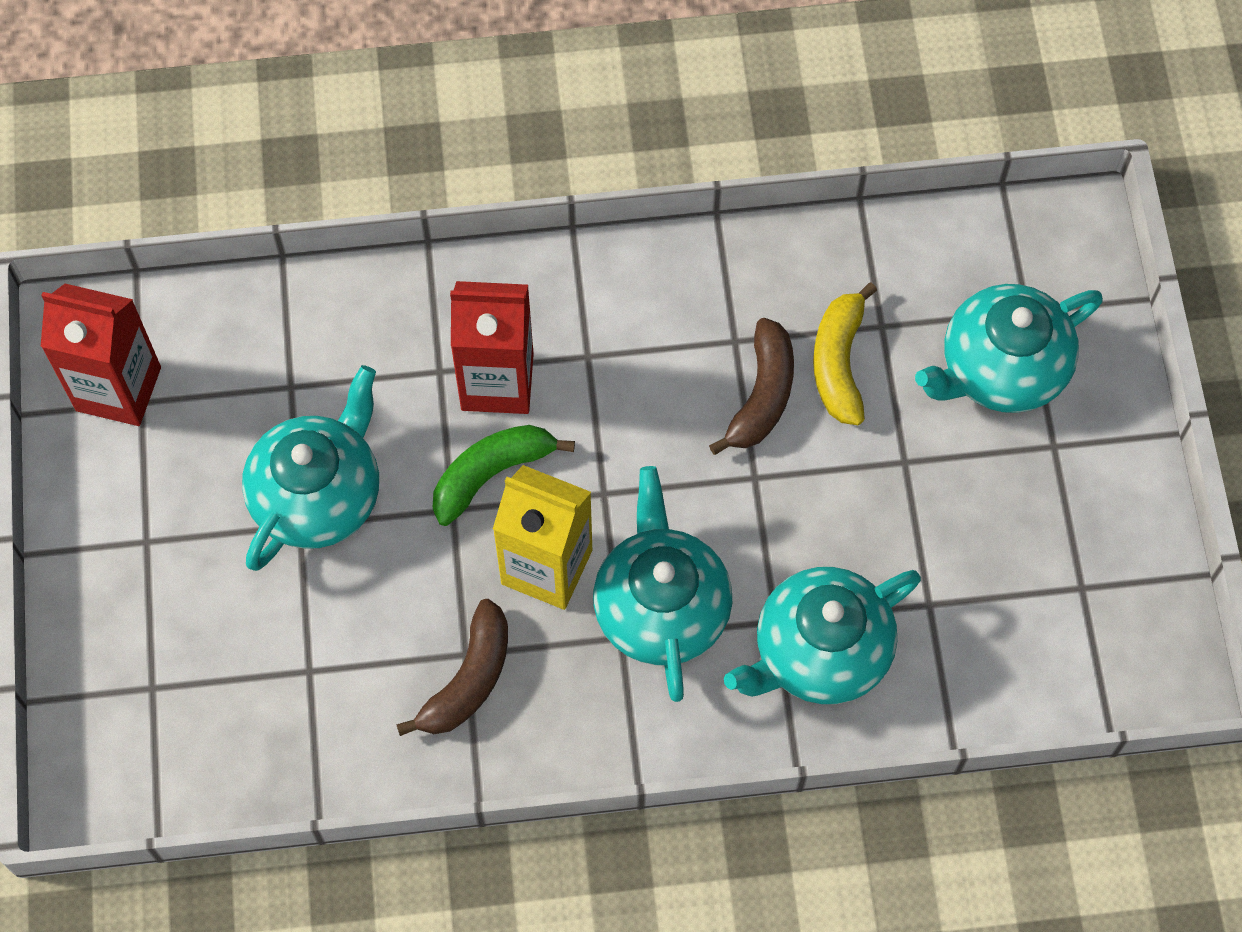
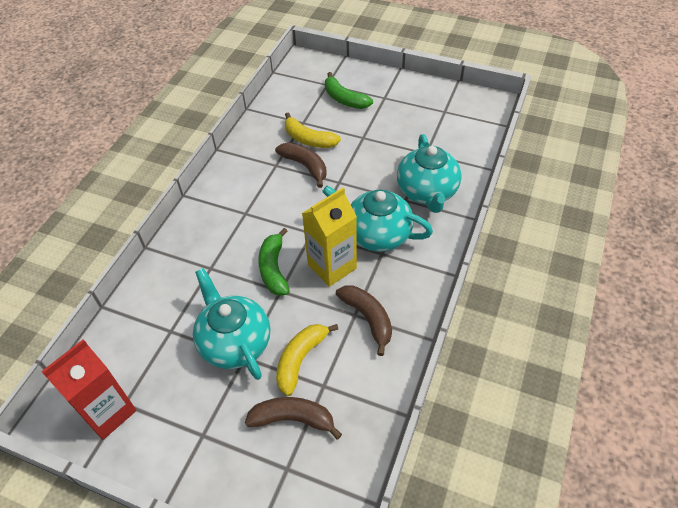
camera: 60 degrees left, 15 degrees down
(232, 655) = (293, 419): none -> brown banana
(338, 612) = (300, 359): none -> yellow banana
(497, 381) = (232, 249): red carton -> none
(1000, 369) = (344, 99): turquoise teapot -> green banana

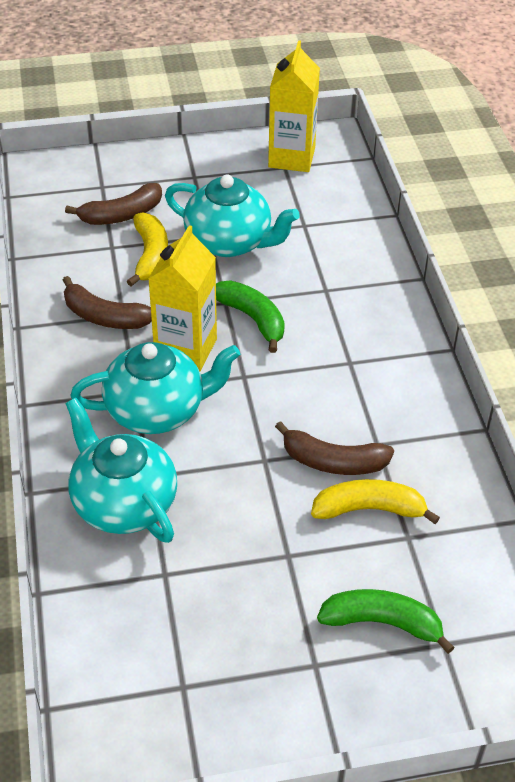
camera: 145 degrees right, 5 degrees down
(108, 412) = (291, 158): red carton -> yellow carton

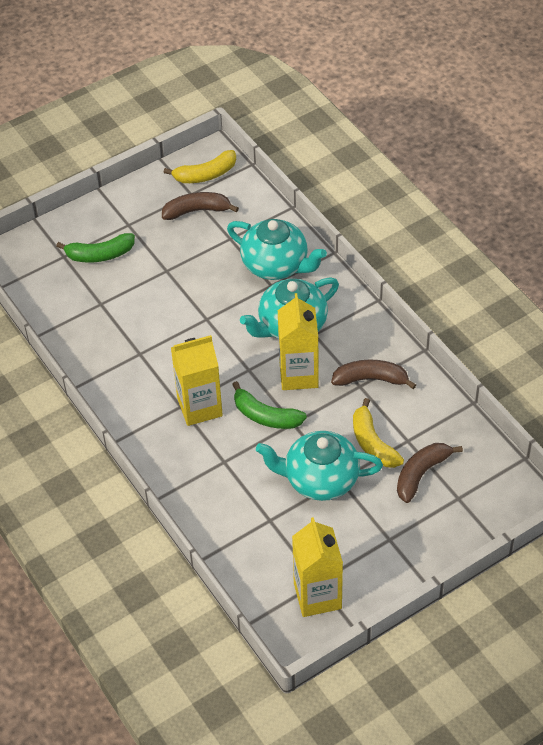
camera: 160 degrees right, 5 degrees up
(327, 353) = (199, 407): none -> yellow carton
(333, 462) = (163, 332): brown banana -> brown banana (197, 211)
(369, 509) = (129, 311): yellow banana -> yellow banana (205, 175)

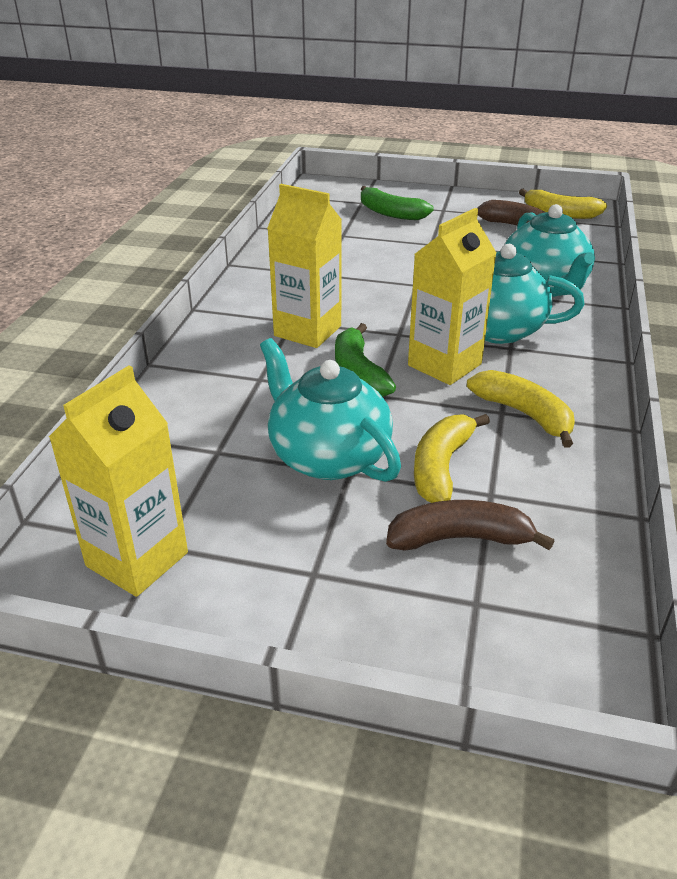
camera: 45 degrees right, 15 degrees down
(371, 379) = (524, 414): brown banana -> yellow banana

